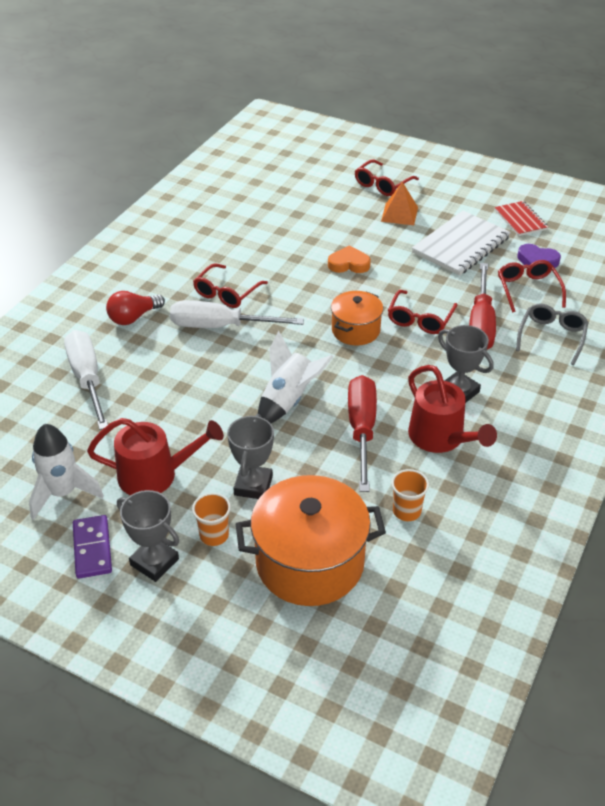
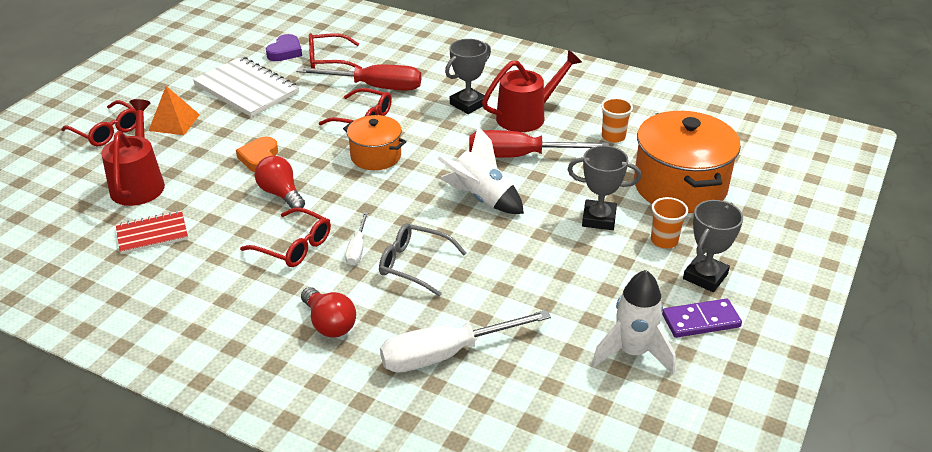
camera: 90 degrees left, 5 degrees down
(155, 475) = (595, 284): red watering can -> red watering can (139, 184)
(220, 326) = (357, 249): white screwdriver -> white screwdriver, size x0.49
(296, 280) = (281, 194): none -> red light bulb
(520, 220) = (213, 54): red notebook -> red notebook (152, 234)
(551, 337) = (397, 55): grey glasses -> grey glasses (414, 265)

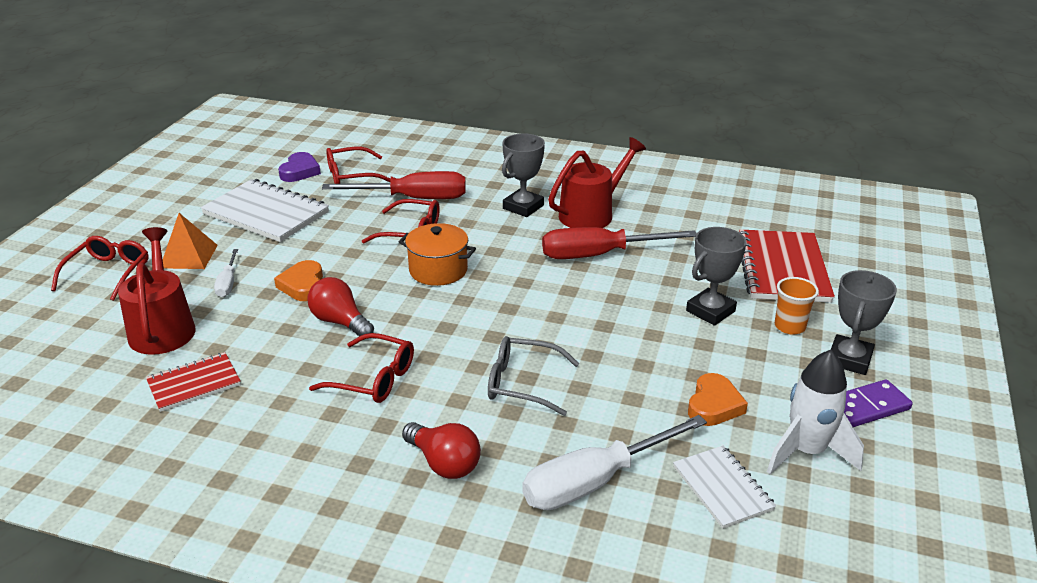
camera: 10 degrees left, 5 degrees down
(107, 131) = (108, 273): red glasses -> red glasses turned 105 degrees counterclockwise
(357, 249) = (450, 373): white screwdriver -> white screwdriver (228, 283)
(481, 198) = (573, 303): white rocket -> none
(549, 373) = (722, 488): none -> white notebook
(569, 302) = (714, 405): none -> orange heart
(599, 219) = (710, 311): grey trophy -> grey trophy turned 45 degrees counterclockwise
(613, 137) = (692, 226): orange cup -> none
(680, 186) = (782, 269): orange pot -> red notebook

